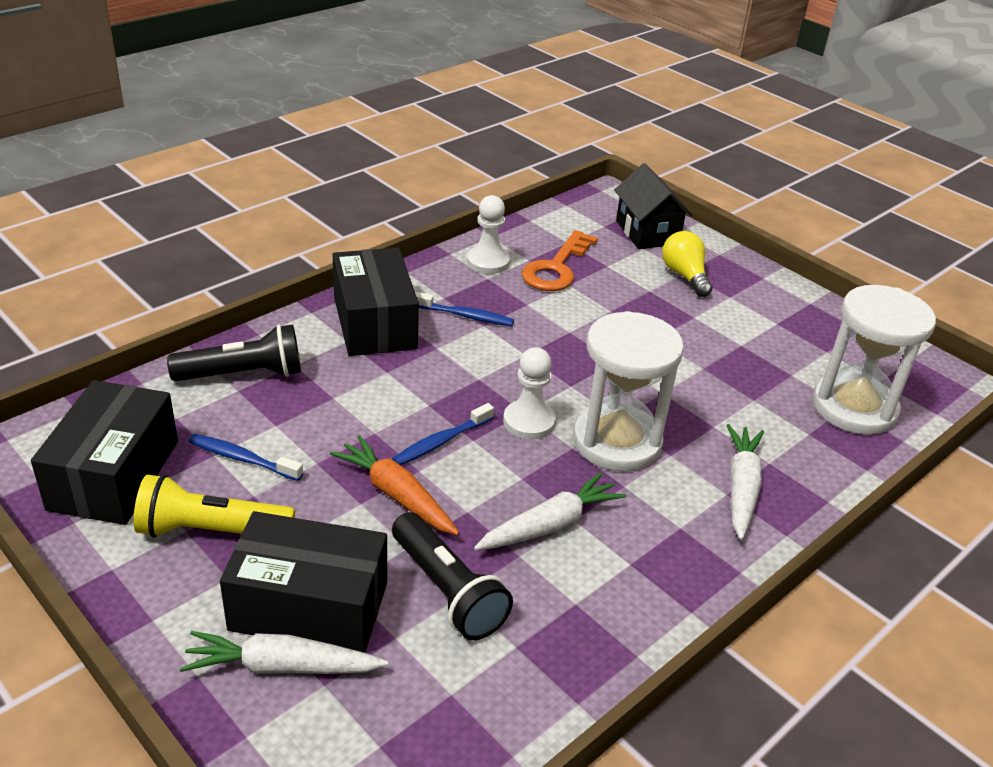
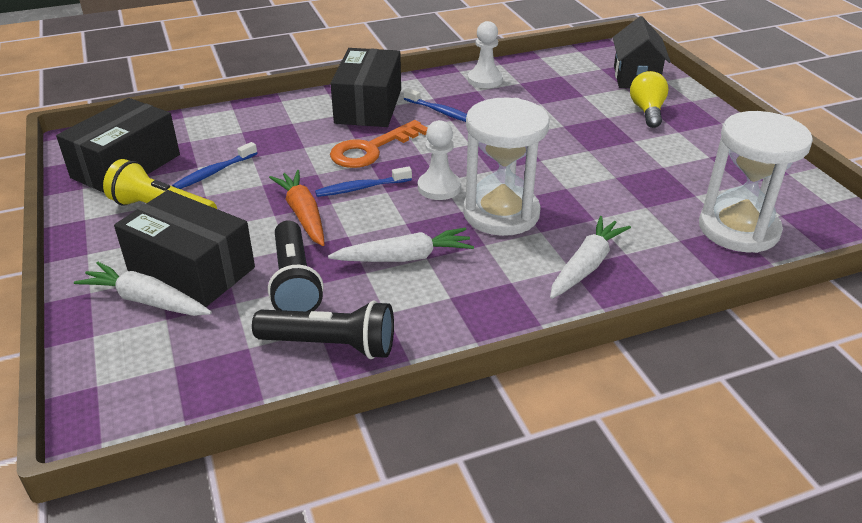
camera: 25 degrees right, 0 degrees up
(242, 459) = (214, 172): blue toothbrush -> blue toothbrush turned 90 degrees counterclockwise
(243, 374) = (252, 123): black flashlight -> black flashlight (330, 345)
(556, 268) = (538, 91): orange key -> orange key (371, 149)

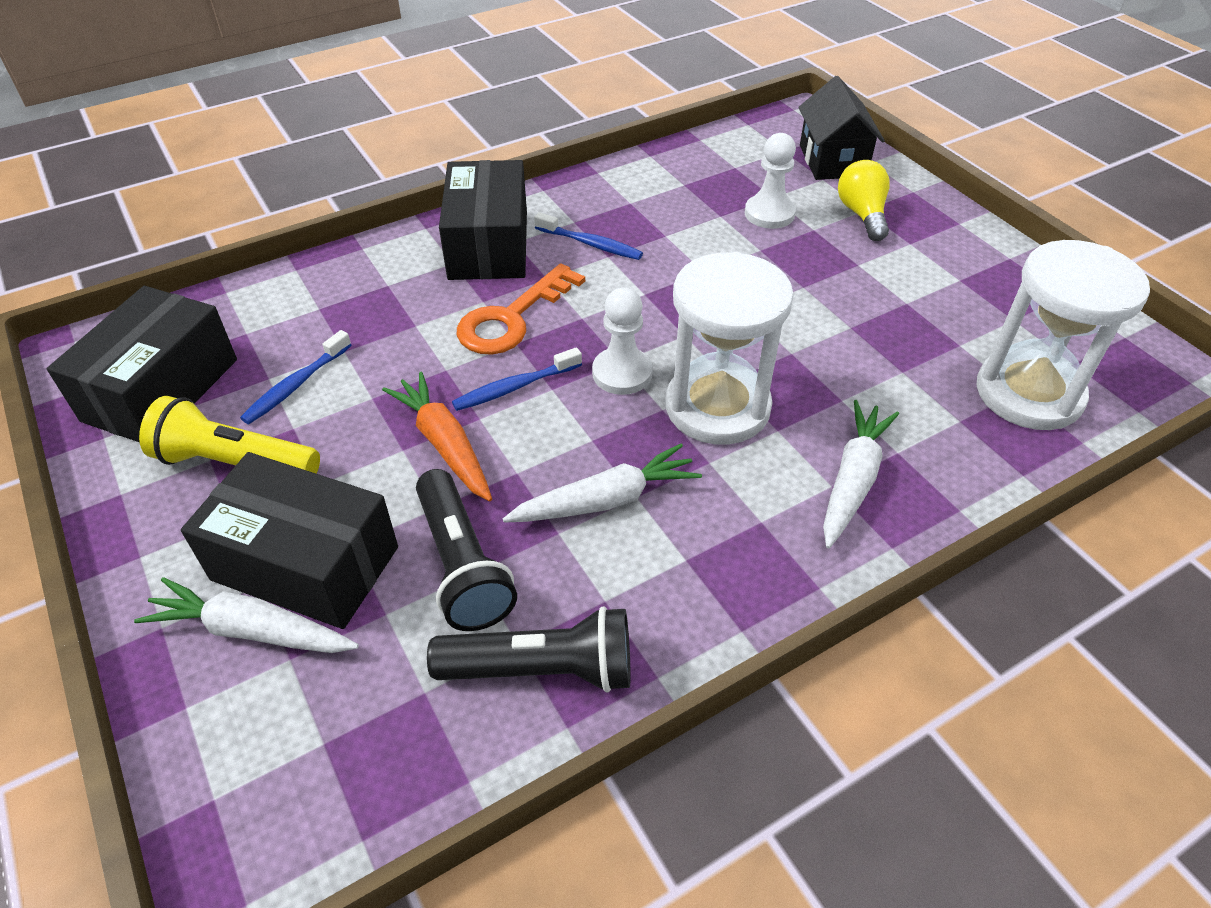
camera: 10 degrees left, 10 degrees up
(485, 80) = (636, 184): white pawn -> white pawn (769, 214)

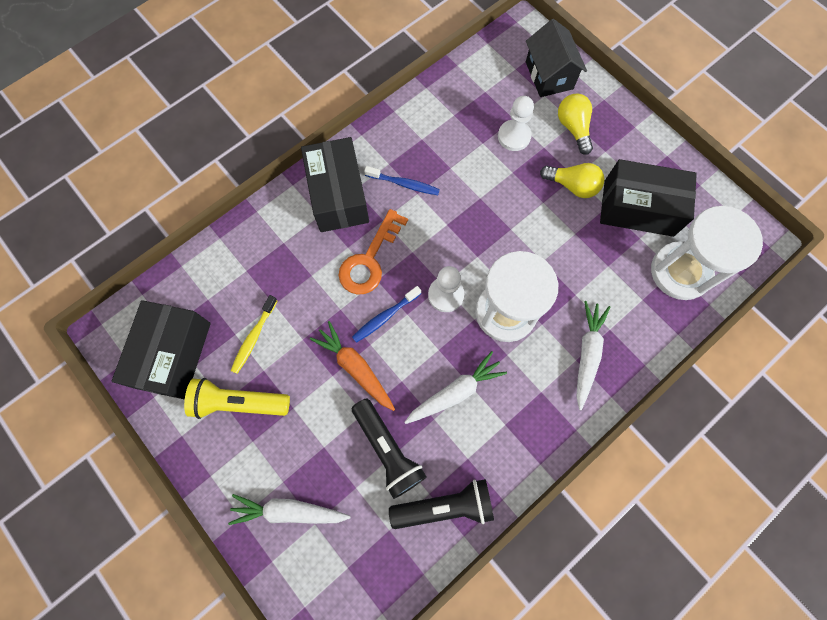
camera: 10 degrees left, 25 degrees up
(296, 385) = (254, 337): blue toothbrush -> yellow toothbrush
(305, 563) = (303, 464): black box -> black box (638, 208)
(853, 274) = (572, 186): none -> yellow light bulb

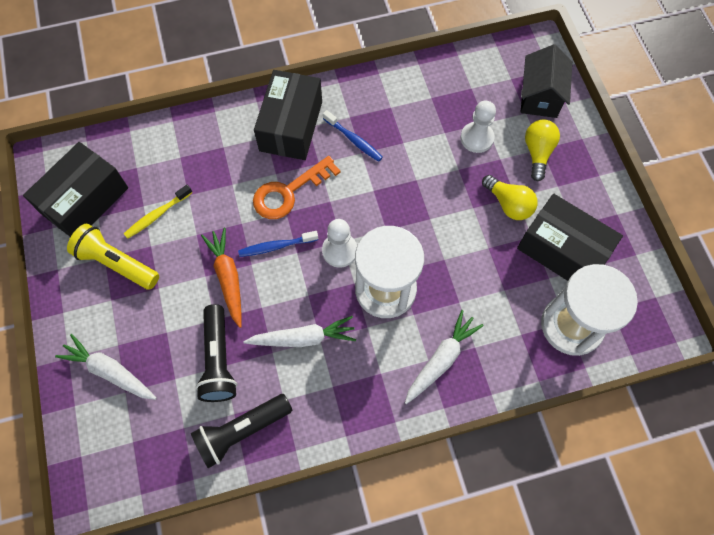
camera: 25 degrees right, 5 degrees down
(445, 506) = (241, 431): black flashlight -> black flashlight turned 135 degrees clockwise

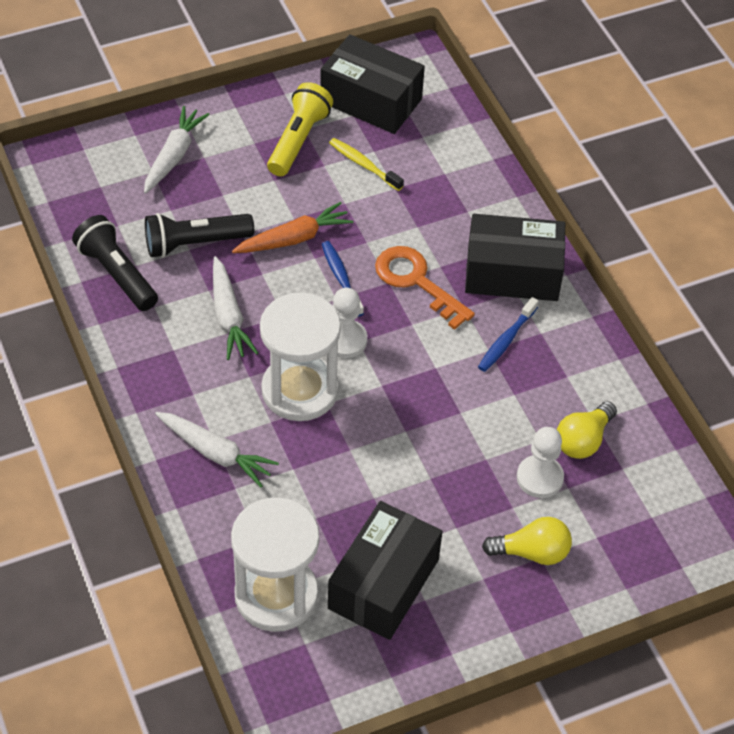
camera: 80 degrees right, 15 degrees down
(508, 204) = (443, 519): yellow light bulb -> yellow light bulb (583, 440)
(540, 96) = (629, 554): black house -> none

